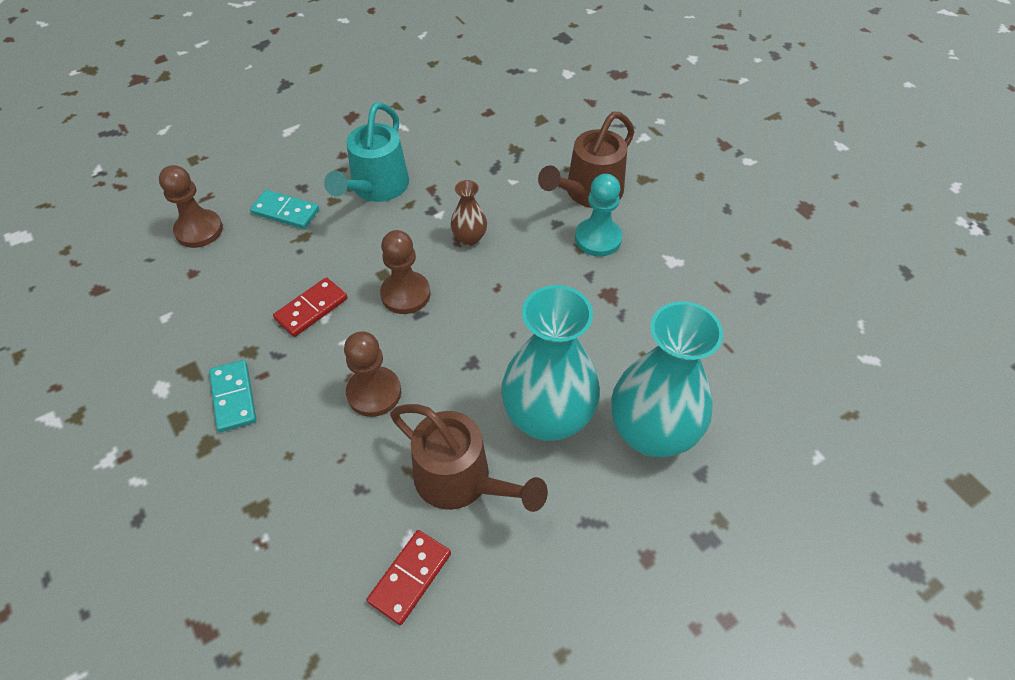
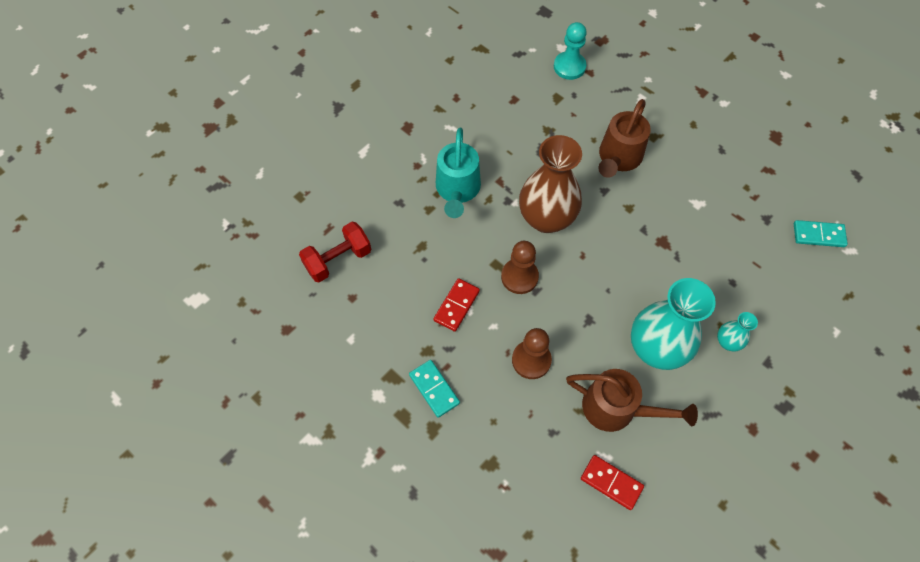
camera: 15 degrees left, 10 degrees up
(199, 230) = (338, 260): brown pawn -> red dumbbell
(285, 211) = (397, 227): turquoise domino -> turquoise domino (818, 235)
(410, 577) = (611, 483): red domino -> red domino turned 75 degrees counterclockwise
(469, 238) = (546, 218): brown vase -> brown vase, size x2.17
(598, 238) = (639, 197): turquoise pawn -> turquoise pawn (569, 67)
(652, 433) = (727, 342): turquoise vase -> turquoise vase, size x0.46

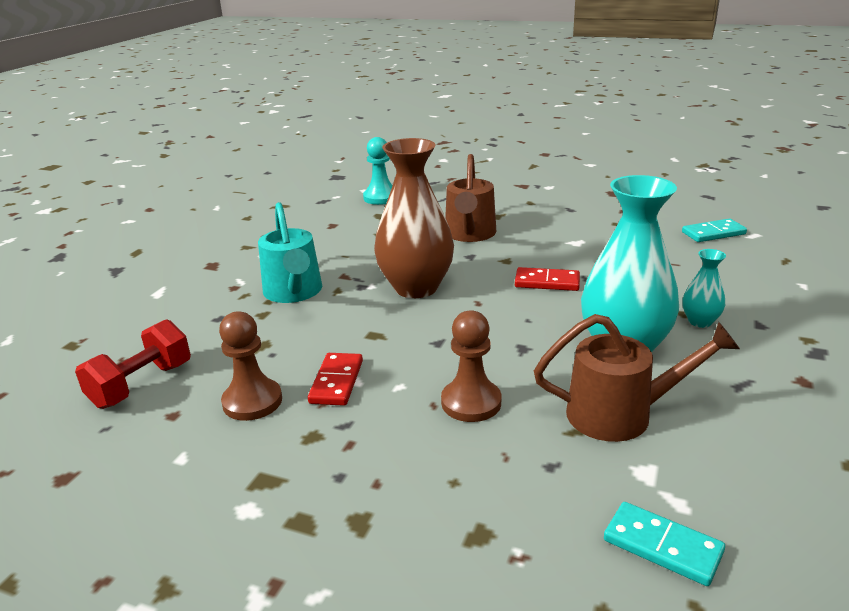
camera: 20 degrees left, 35 degrees down
(434, 389) = (340, 474): turquoise domino -> turquoise domino (662, 546)
(519, 277) = (410, 337): brown pawn -> brown pawn (252, 401)
(611, 483) = (678, 494): red domino -> red domino (547, 282)

